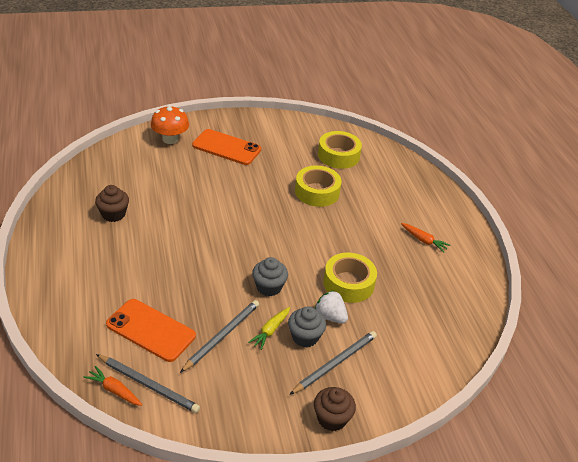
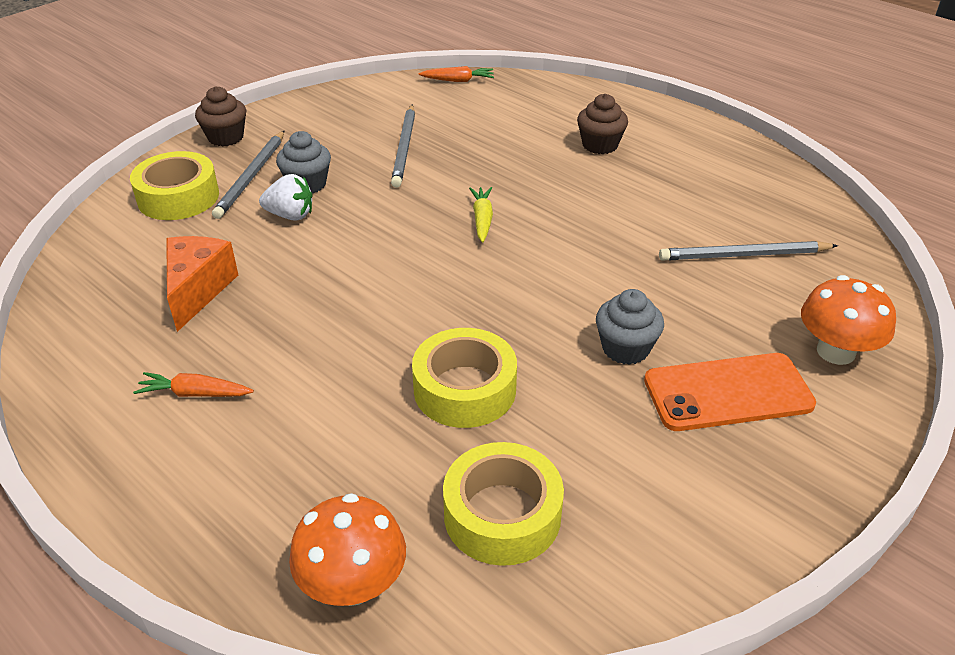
camera: 150 degrees right, 0 degrees up
(113, 214) = (700, 198): brown cupcake -> brown cupcake (600, 145)
(148, 385) = (433, 93): grey pencil -> grey pencil (744, 255)
(150, 330) = (484, 124): orange phone -> none
(269, 287) = (399, 211): grey cupcake -> grey cupcake (625, 348)
(270, 331) = (354, 173): yellow carrot -> yellow carrot (482, 219)
(348, 283) = (291, 263): yellow tape -> yellow tape (178, 197)
(396, 162) = (353, 584): none -> orange mushroom
(403, 291) = (198, 290): none -> orange cheese

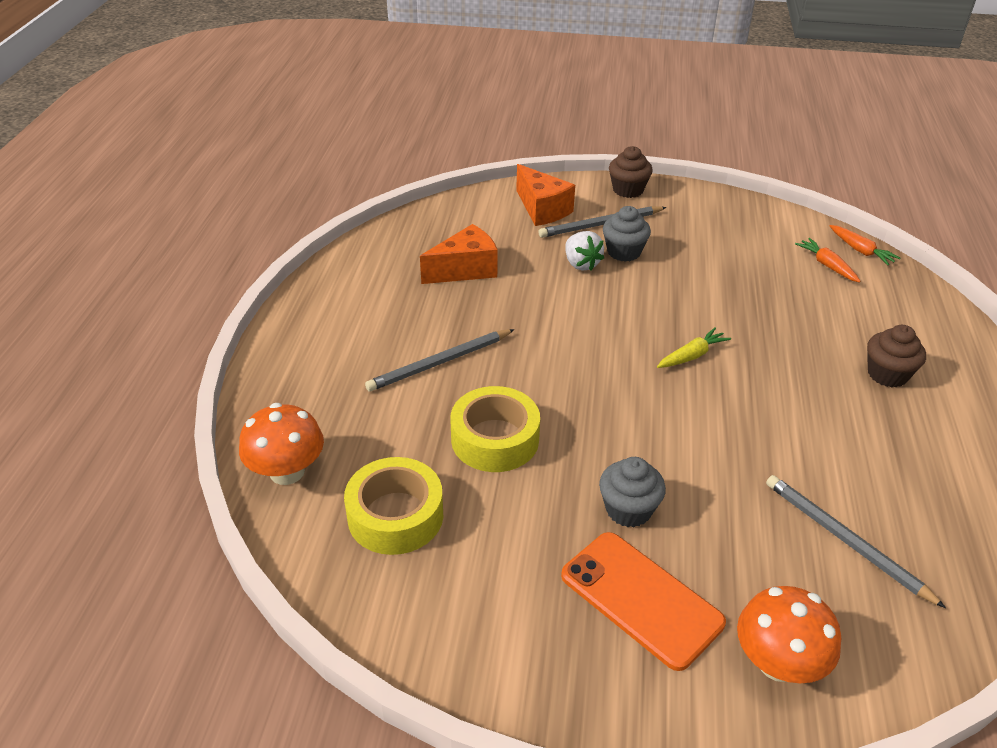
camera: 55 degrees right, 0 degrees up
(178, 197) = (542, 209): yellow tape -> orange cheese
(194, 393) = (378, 321): orange carrot -> orange carrot (827, 265)
(404, 148) = (728, 272): grey pencil -> grey pencil (440, 362)

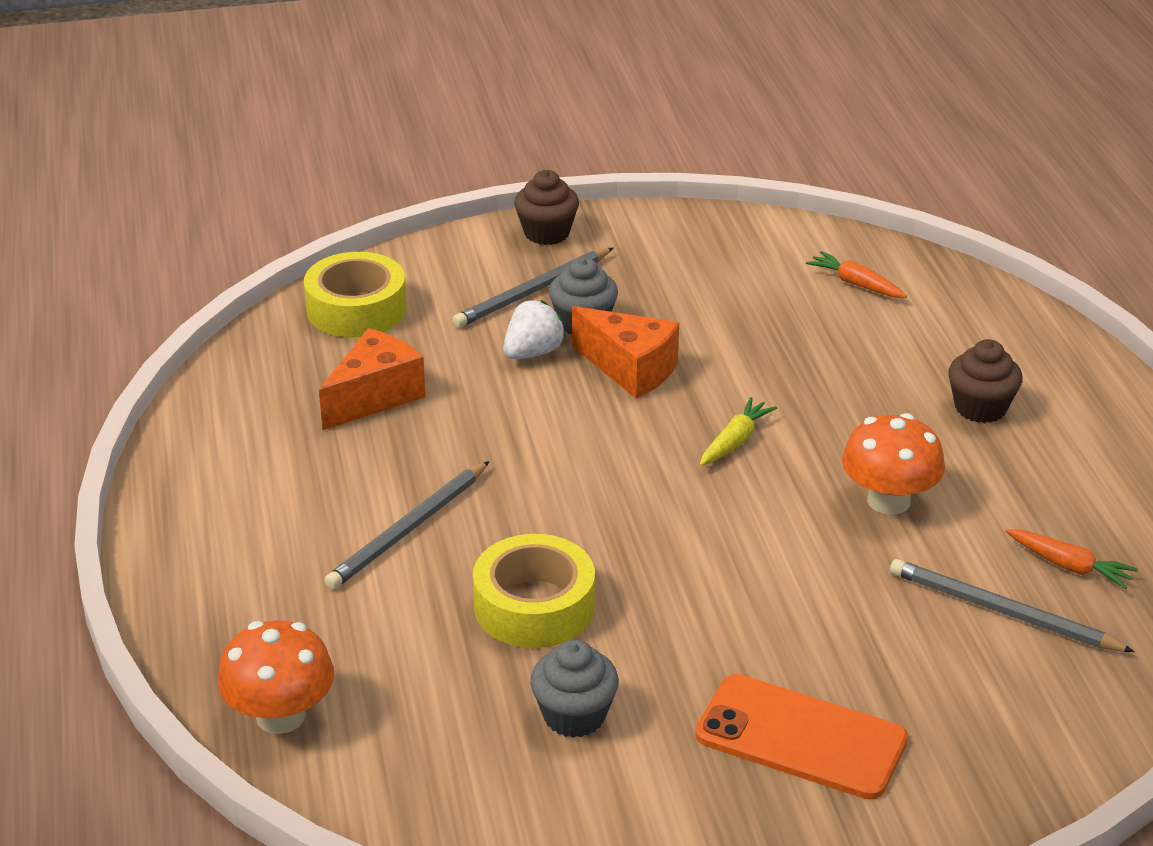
camera: 20 degrees left, 5 degrees down
(395, 516) = (456, 729): yellow tape -> yellow tape (356, 309)
(542, 209) = (439, 287): orange cheese -> orange cheese (630, 369)
(581, 264) = (533, 353): white strawberry -> white strawberry turned 90 degrees counterclockwise
(628, 510) = (741, 645): grey cupcake -> grey cupcake (574, 715)
(778, 663) = (979, 759): orange mushroom -> orange mushroom (888, 500)
(860, 251) = (890, 255): orange carrot -> orange carrot (1069, 566)

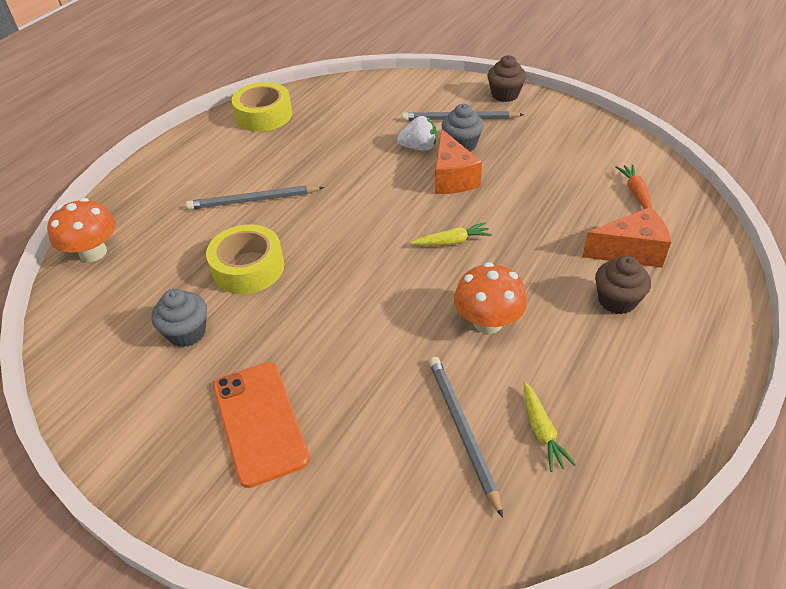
camera: 45 degrees right, 10 degrees up
(356, 309) = (373, 92): yellow tape -> yellow tape (264, 115)
(375, 397) = (326, 134): orange cheese -> orange cheese (630, 251)
(1069, 566) = (542, 431): orange carrot -> yellow carrot

